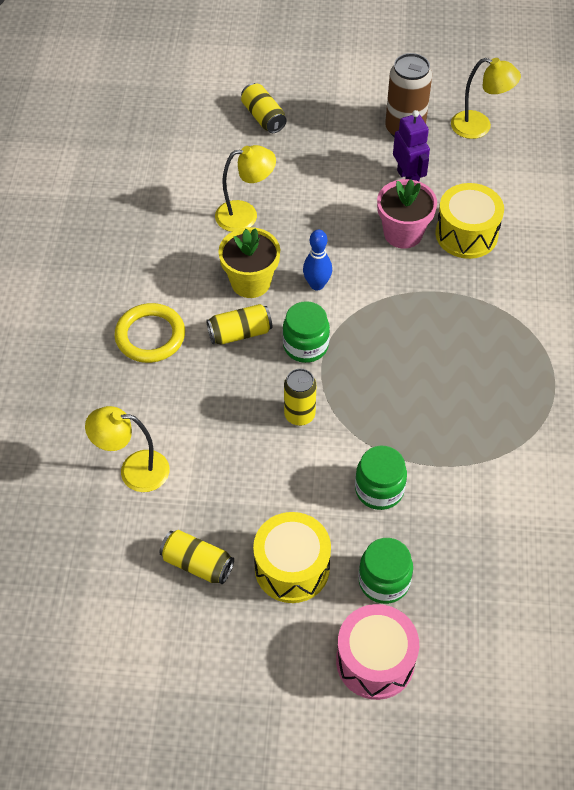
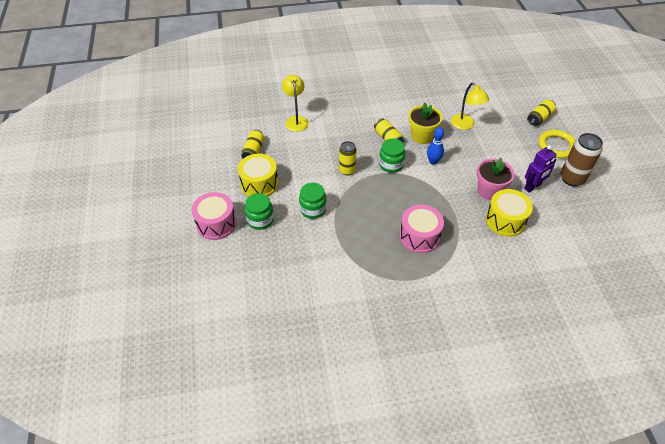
camera: 75 degrees right, 5 degrees down
(150, 336) = (372, 108): yellow ring -> yellow ring (556, 146)
(474, 350) = (419, 236): none -> pink drum
(479, 127) = (599, 214): yellow lamp -> none

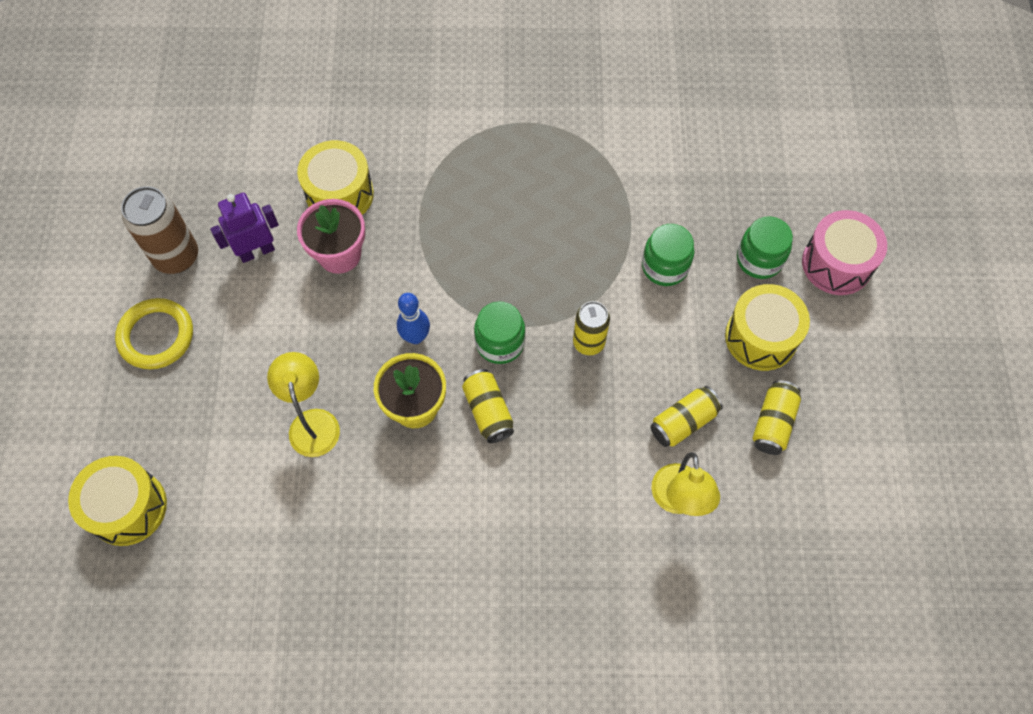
camera: 170 degrees left, 15 degrees up
(419, 236) = (493, 188): pink drum -> none
(524, 91) = (128, 507): none -> yellow drum
(539, 118) = (145, 416): yellow can -> yellow can (683, 422)

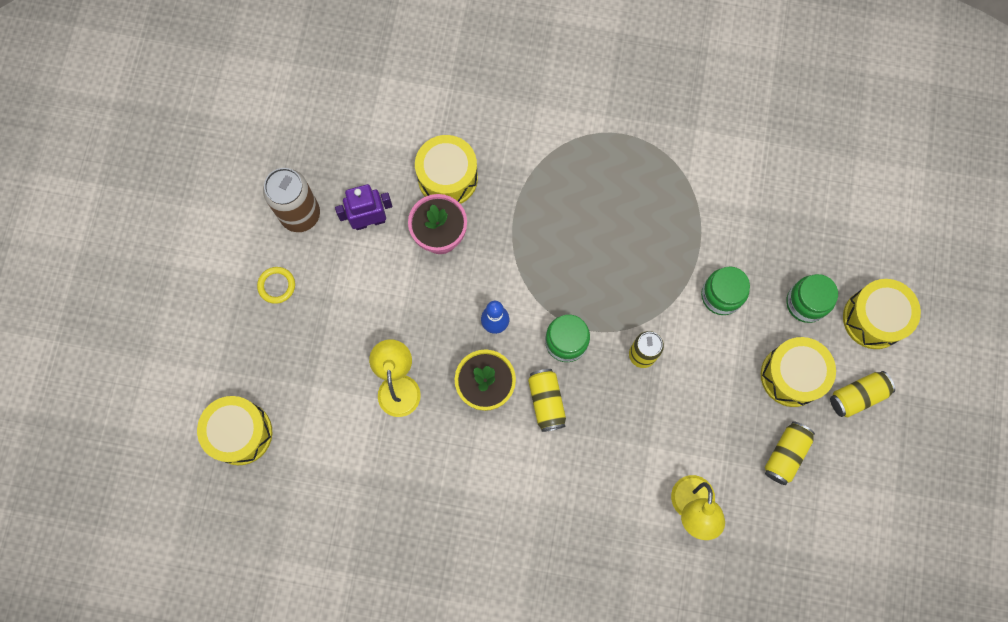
camera: 10 degrees right, 10 degrees up
(156, 336) = (276, 285): yellow ring -> yellow ring, size x0.58
(683, 422) = (709, 440): yellow can -> yellow can (857, 396)
(836, 264) = (873, 318): pink drum -> yellow drum

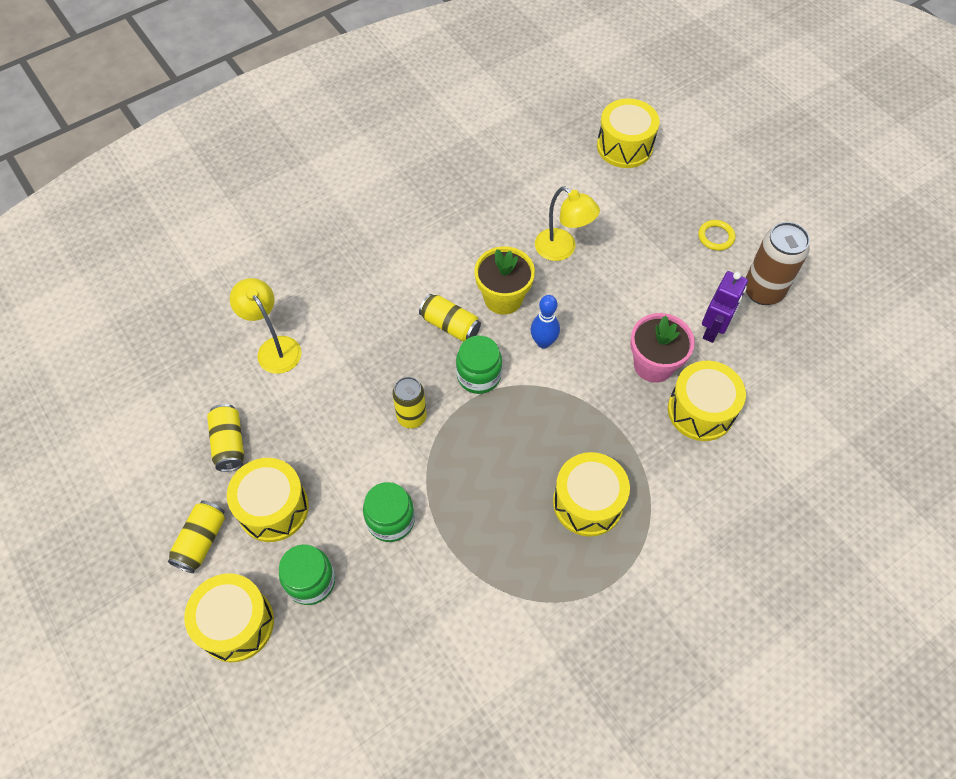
camera: 135 degrees right, 15 degrees down
(586, 191) = (587, 502): none -> yellow drum

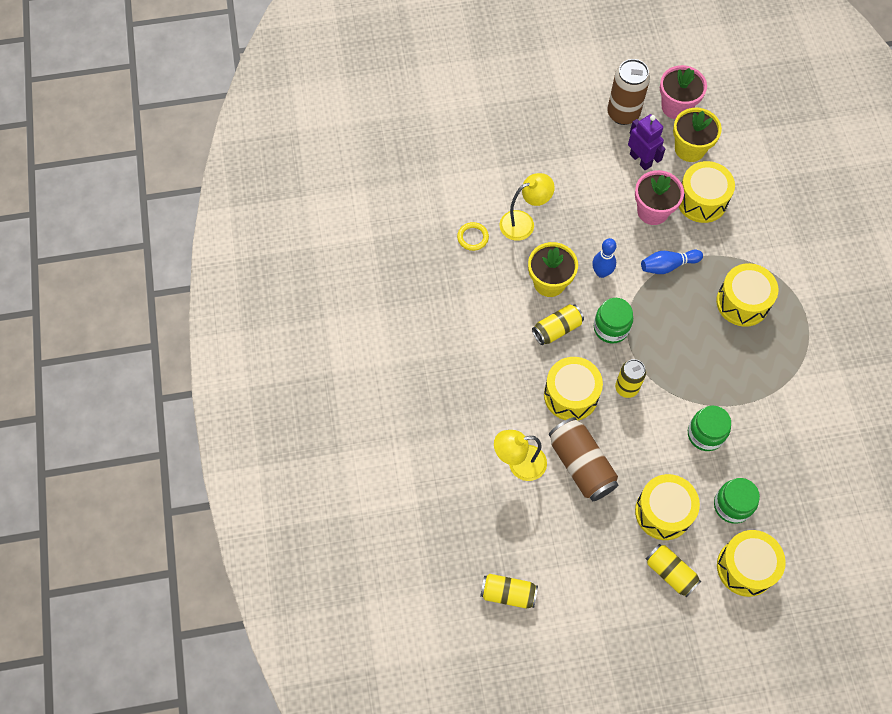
camera: 65 degrees left, 5 degrees up
(229, 443) = (594, 527): yellow can -> yellow can (508, 593)
(298, 405) = (581, 465): none -> brown can
(591, 405) = (668, 265): none -> blue bowling pin
(624, 146) = (444, 134): yellow drum -> yellow drum (571, 395)
(716, 237) = (562, 118): yellow ring -> yellow ring (472, 237)
(763, 374) = (690, 149): none -> yellow flower pot
(811, 340) = (676, 107): none -> pink flower pot

